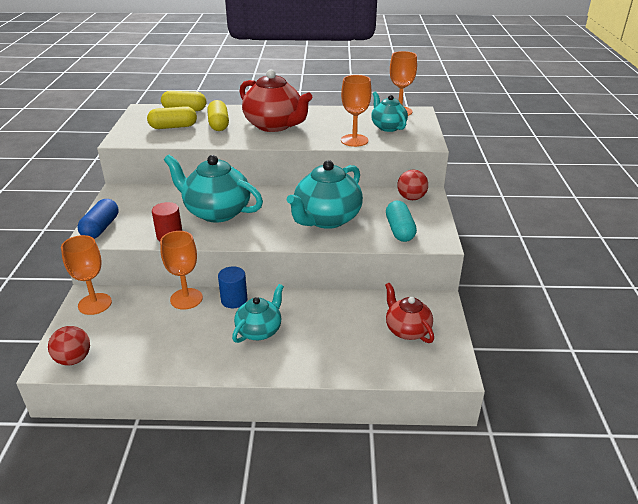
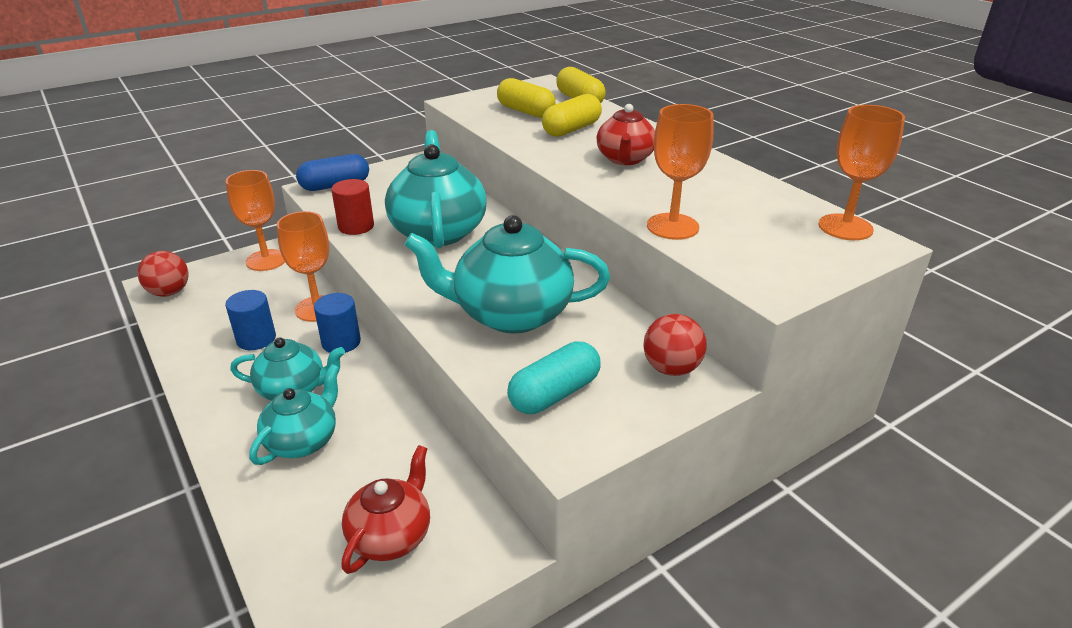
camera: 55 degrees right, 0 degrees up
(188, 332) = (256, 339): none -> blue cylinder
(274, 125) = (625, 159): red teapot -> red teapot, size x0.60
(388, 127) = (767, 236): turquoise teapot -> turquoise teapot (303, 441)

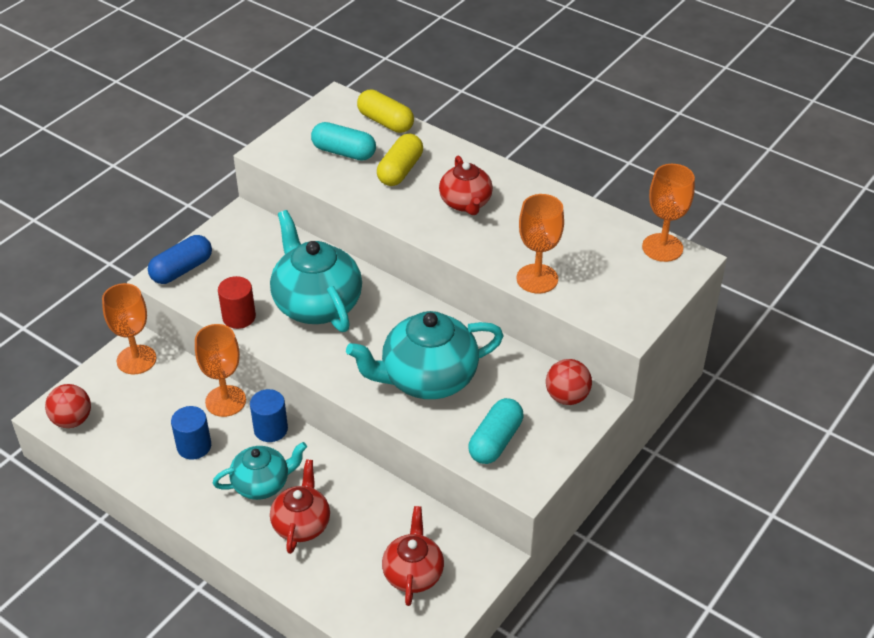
camera: 20 degrees left, 10 degrees up
(303, 441) = (301, 524): turquoise teapot -> red teapot
(525, 111) = (344, 152): yellow capsule -> turquoise capsule

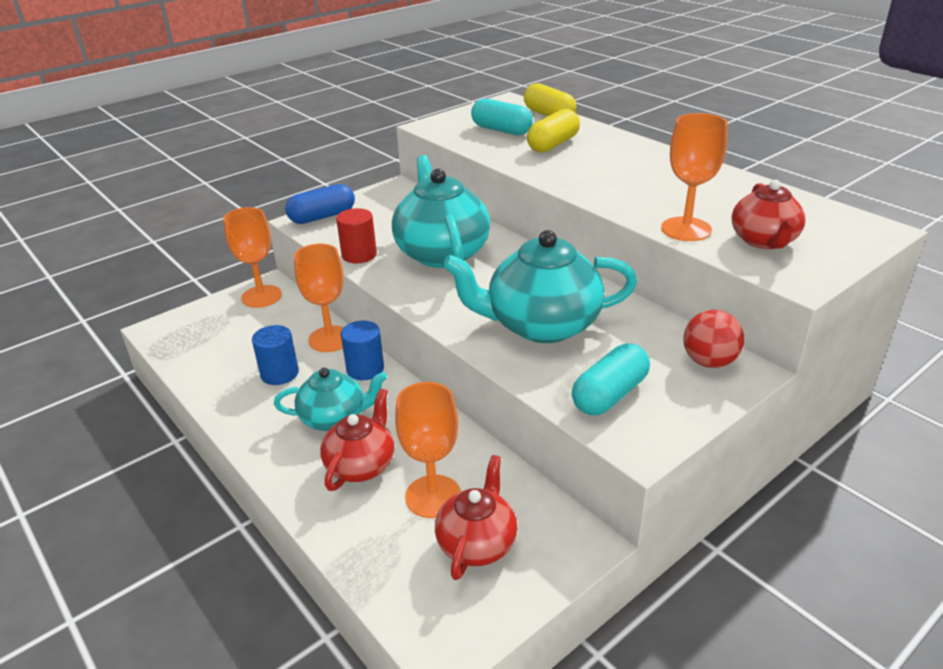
camera: 15 degrees right, 10 degrees down
(72, 420) = (174, 336): red ball -> none
(466, 203) = (616, 169): red teapot -> red teapot (764, 241)
(662, 247) = (843, 217): orange goblet -> orange goblet (433, 496)

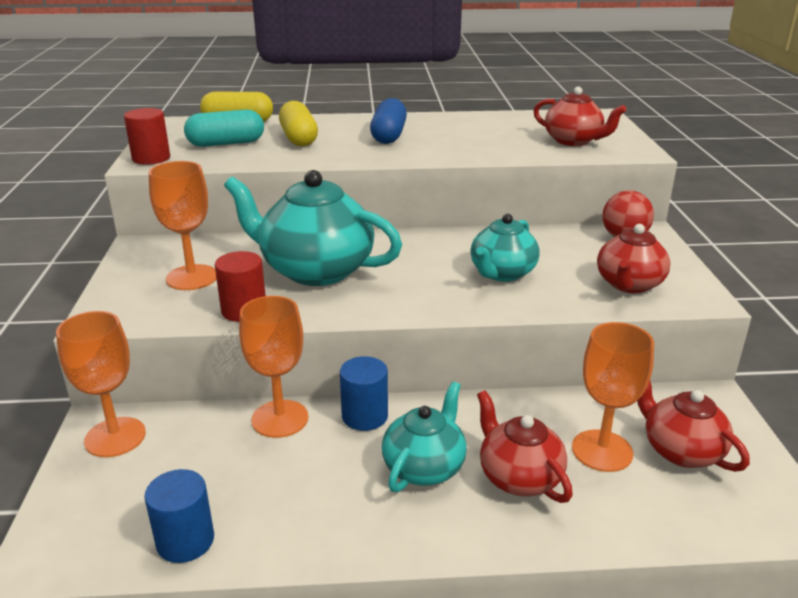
camera: 55 degrees left, 5 degrees down
(279, 373) = (296, 478): blue cylinder -> blue cylinder (185, 541)
(322, 217) = (119, 303): blue capsule -> blue capsule (388, 135)
(439, 124) = (151, 158): none -> red cylinder
(541, 325) = (502, 273): turquoise teapot -> turquoise teapot, size x0.60
(610, 394) = (629, 285): turquoise capsule -> red teapot
(686, 229) = (523, 152): orange goblet -> orange goblet (192, 277)

